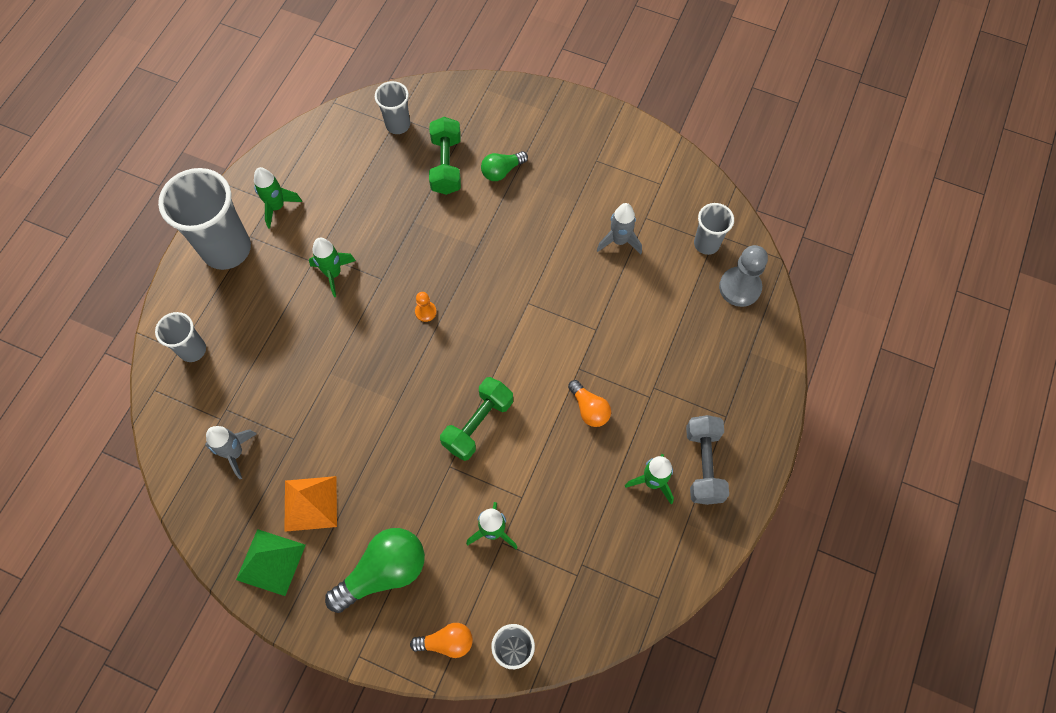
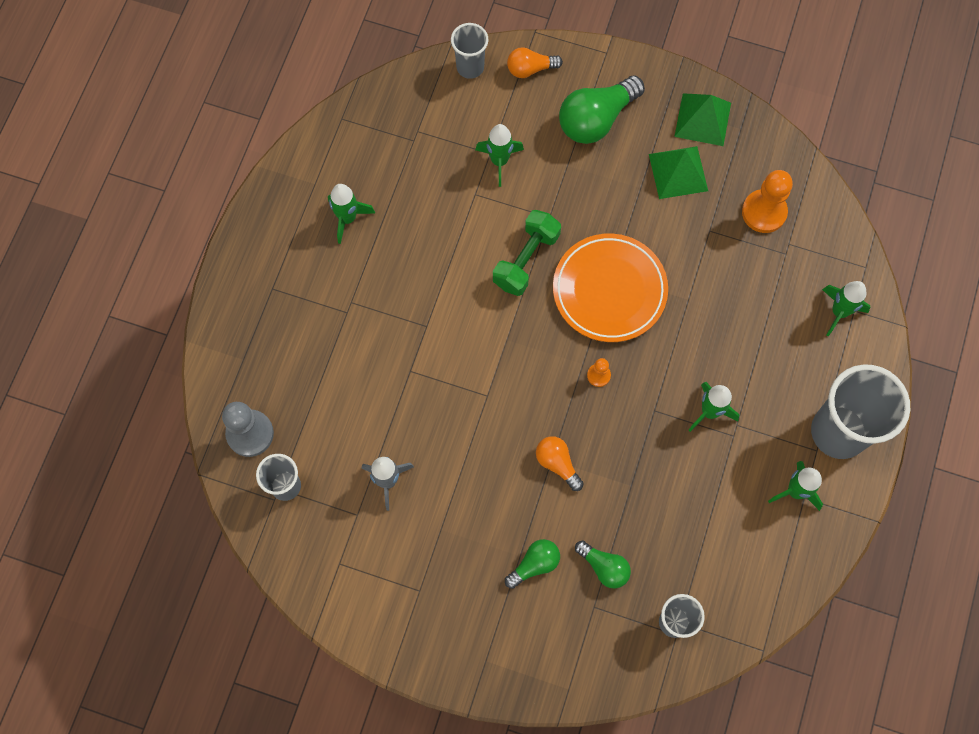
camera: 175 degrees right, 5 degrees up
(193, 350) = (839, 312): grey cup -> green rocket
(235, 453) = (764, 212): grey rocket -> orange pawn
(310, 503) = (678, 172): orange pyramid -> green pyramid
(402, 388) = (609, 290): none -> orange plate
(446, 165) = (604, 567): green dumbbell -> green light bulb
(589, 409) = (413, 284): orange light bulb -> orange light bulb (557, 463)
(703, 465) = (297, 238): grey dumbbell -> none

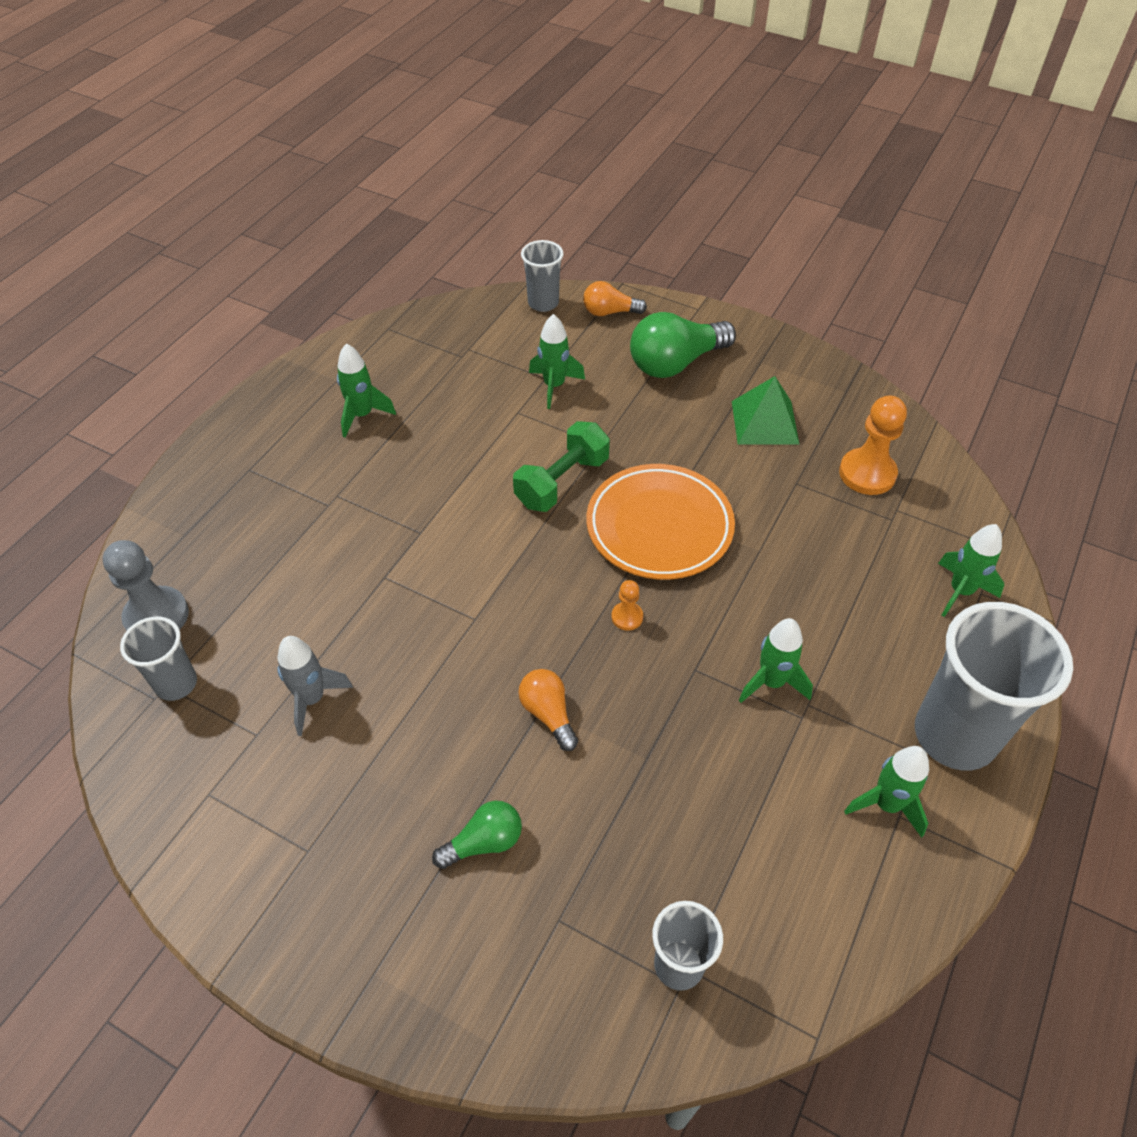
camera: 10 degrees right, 20 degrees down
(604, 567) = (585, 863): green light bulb -> none
(702, 119) = (801, 378): green pyramid -> none

